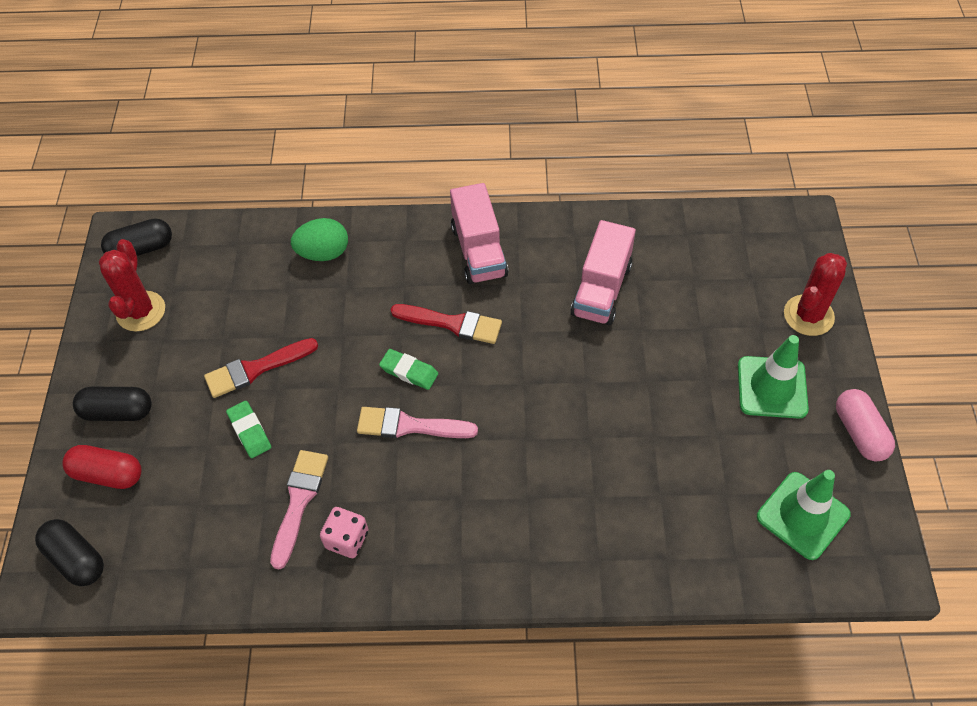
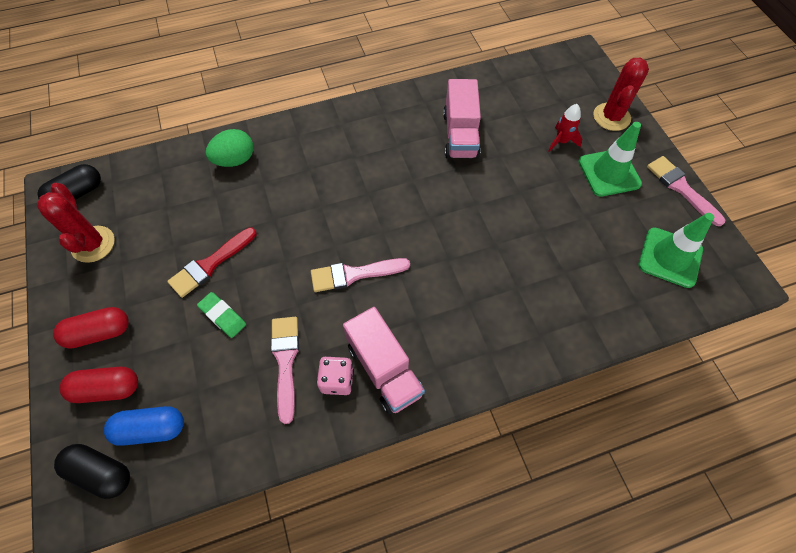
camera: 20 degrees left, 5 degrees up
(118, 412) = (99, 333): black capsule -> red capsule
(138, 530) = (151, 429): none -> blue capsule
(409, 371) = (338, 232): green eraser -> none
(452, 323) = (358, 187): red brush -> none
(478, 251) = (357, 129): pink truck -> pink truck (384, 369)
(727, 331) = (561, 141): none -> red rocket
(859, 433) = (681, 188): pink capsule -> pink brush

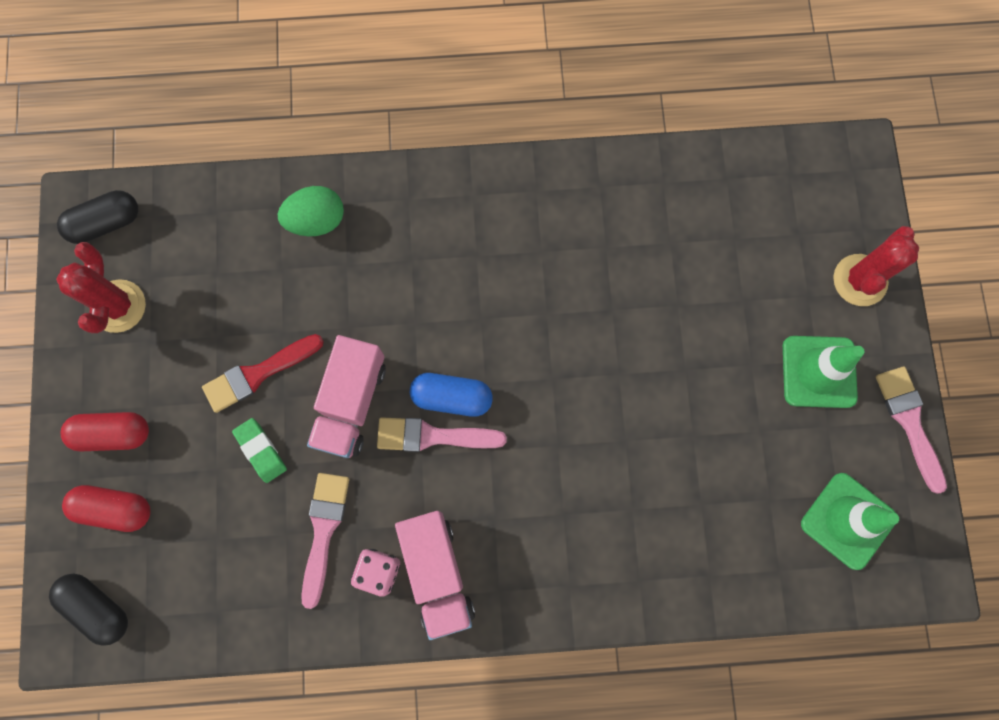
camera: 15 degrees right, 15 degrees up
(151, 429) = (158, 572): blue capsule -> blue capsule (452, 397)
(460, 135) = (632, 256): pink truck -> pink truck (351, 403)
(561, 141) = (771, 303): red rocket -> none

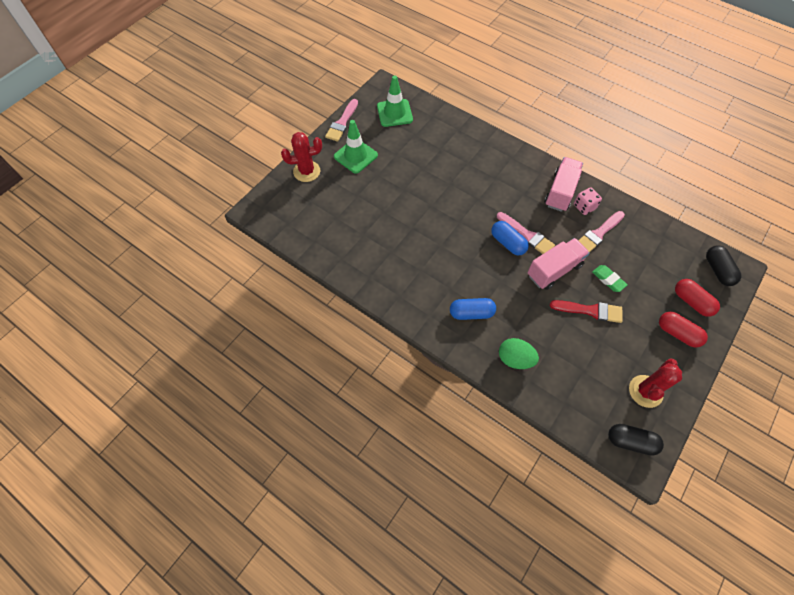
camera: 140 degrees left, 15 degrees down
(261, 451) = (608, 279): green eraser -> green eraser turned 45 degrees counterclockwise
(420, 241) = (471, 313): none -> blue capsule

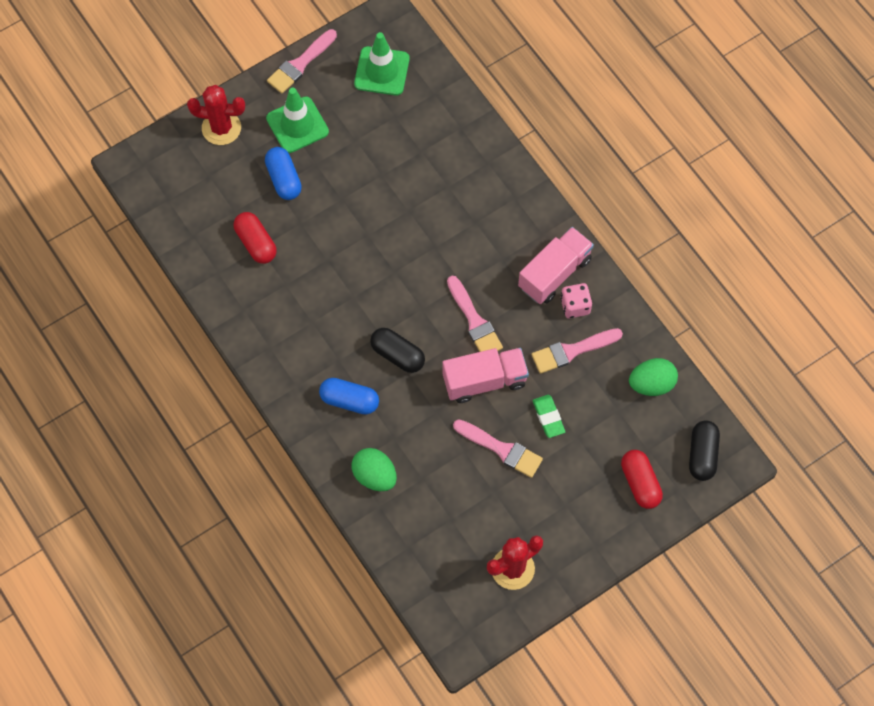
camera: 20 degrees right, 5 degrees up
(508, 243) = (443, 323): blue capsule -> blue capsule (284, 179)
(590, 311) = (501, 449): red brush -> pink brush
(631, 441) = (461, 617): black capsule -> black capsule (397, 355)
(659, 237) = (651, 384): none -> green egg
(677, 333) = (596, 515): red capsule -> red capsule (256, 243)

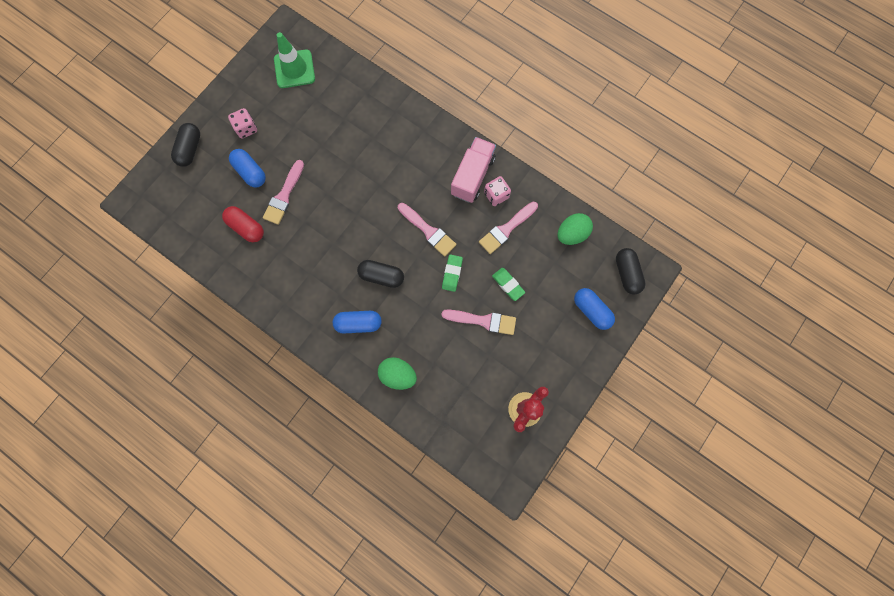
camera: 20 degrees left, 10 degrees up
(221, 128) = (190, 149): red cactus -> black capsule
(297, 125) = (246, 128): green traffic cone -> pink dice
(300, 64) = (233, 83): pink brush -> pink brush (284, 196)
(484, 381) = (452, 273): pink truck -> green eraser
(640, 483) = (591, 310): red capsule -> blue capsule

